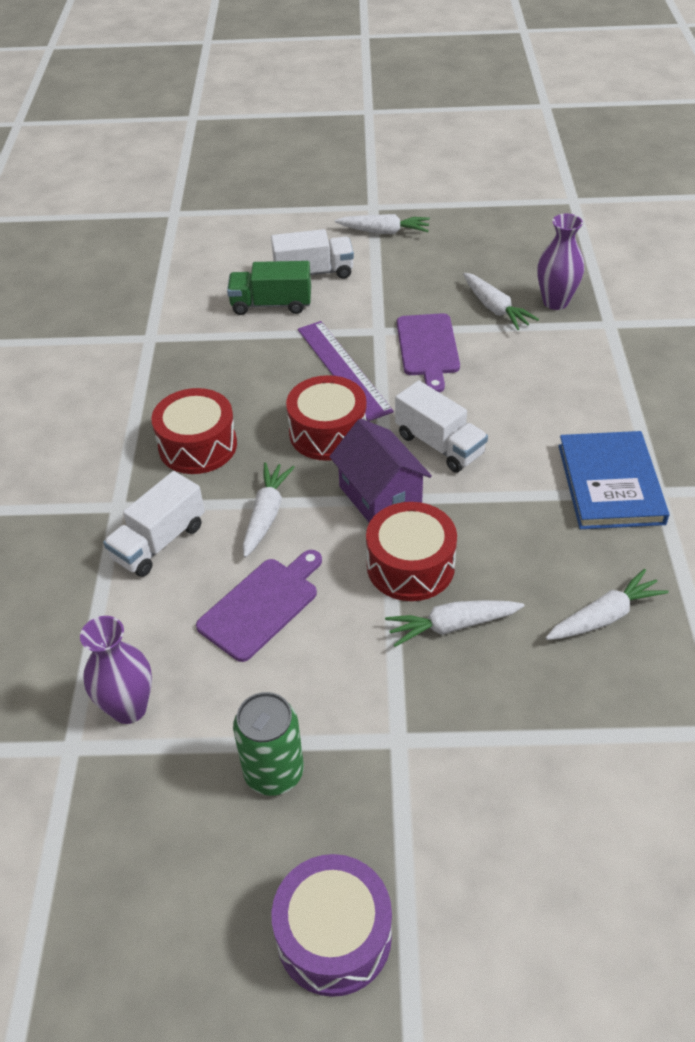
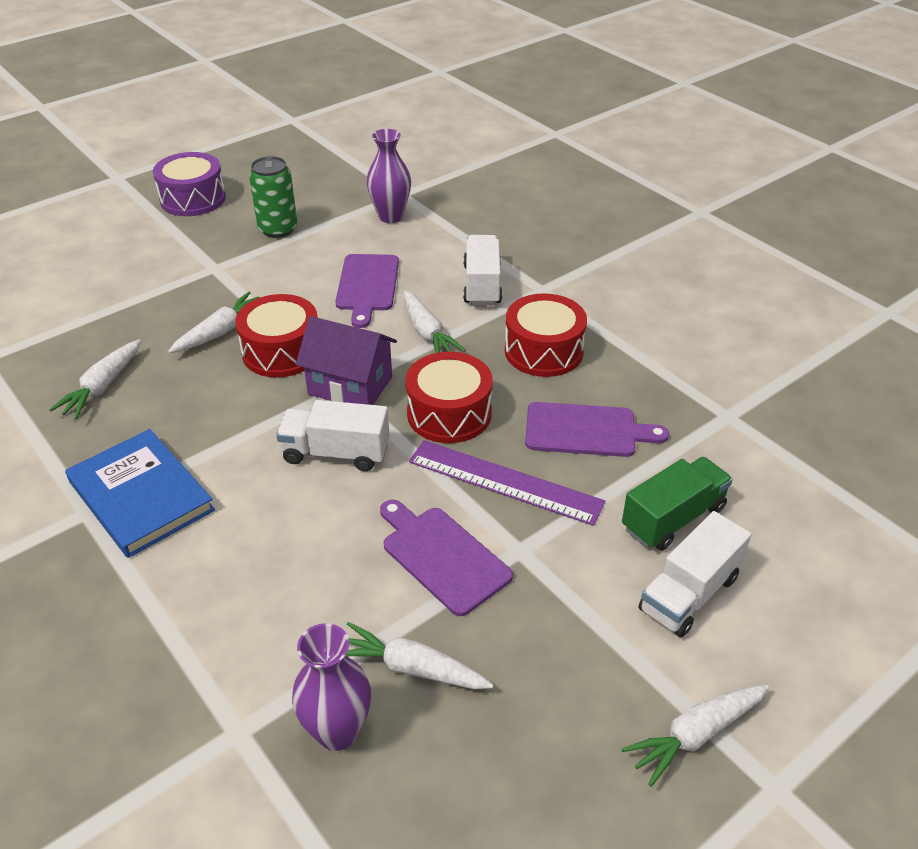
camera: 140 degrees right, 5 degrees down
(250, 373) = (586, 430): none -> purple cutting board

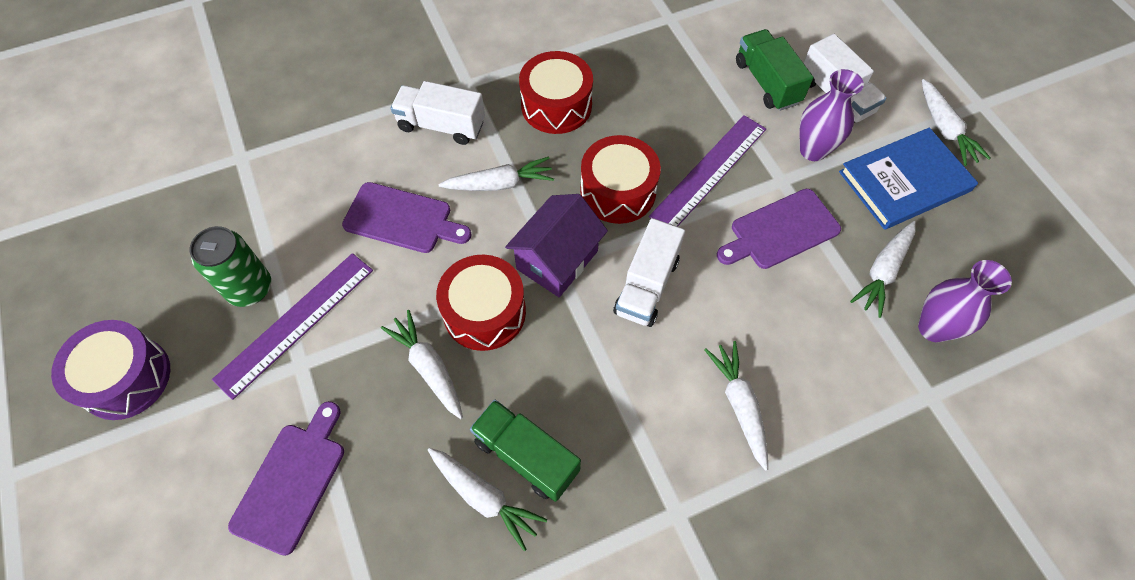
camera: 75 degrees left, 20 degrees up
(141, 403) = (526, 456): none -> green truck
(141, 496) = (665, 460): blue book -> blue book (904, 181)
(205, 545) = (739, 405): none -> white carrot
(251, 257) = (295, 323): none -> purple ruler
(390, 216) = (281, 175): purple vase -> purple vase (813, 150)
(586, 430) = (664, 105): purple cutting board -> purple cutting board (292, 482)

